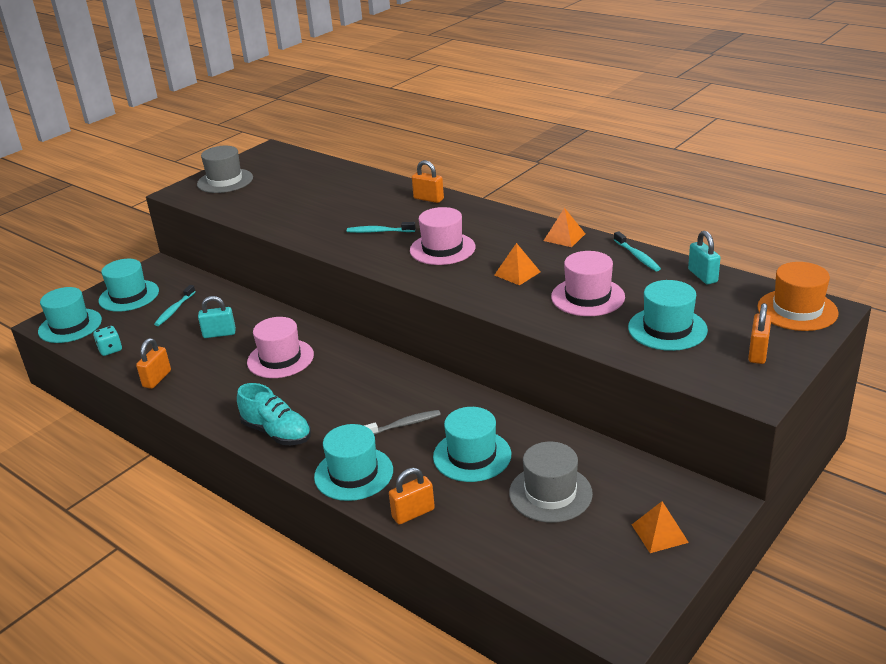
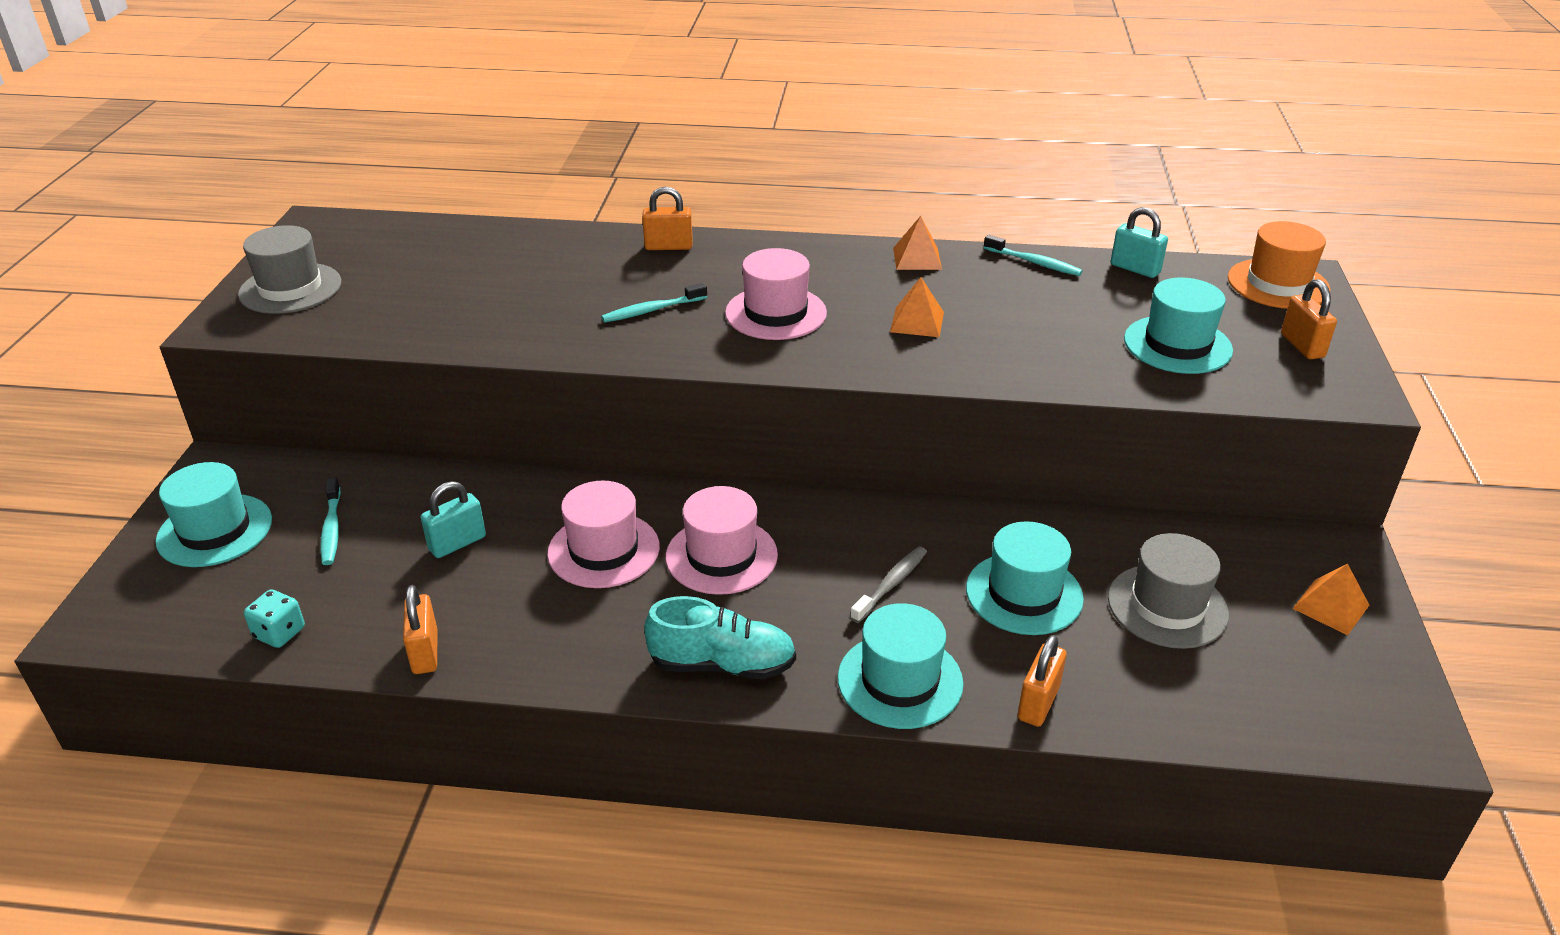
camera: 35 degrees left, 5 degrees up
(70, 326) = (148, 617): turquoise hat -> none
(587, 297) = (1041, 330): pink hat -> pink hat (721, 556)

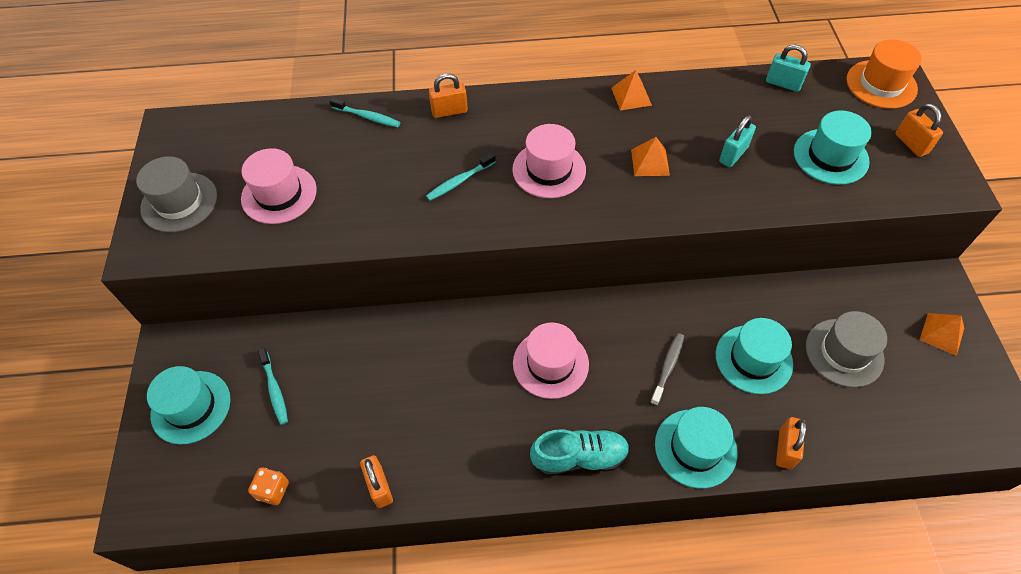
camera: 10 degrees left, 20 degrees up
(279, 633) = (273, 490): turquoise dice -> orange dice
(457, 543) = (368, 386): turquoise padlock -> turquoise padlock (733, 155)
(603, 550) = (470, 373): pink hat -> pink hat (279, 194)
(1034, 263) = (713, 88): turquoise toothbrush -> turquoise toothbrush (367, 117)

